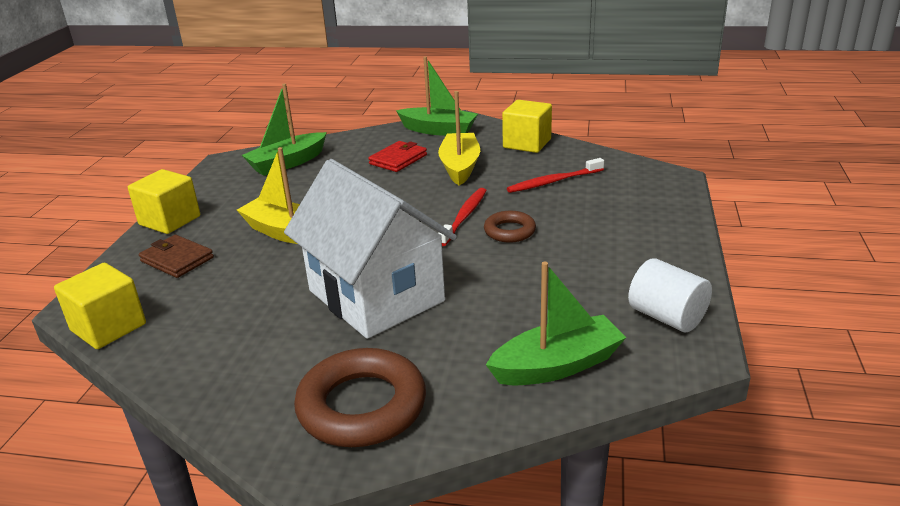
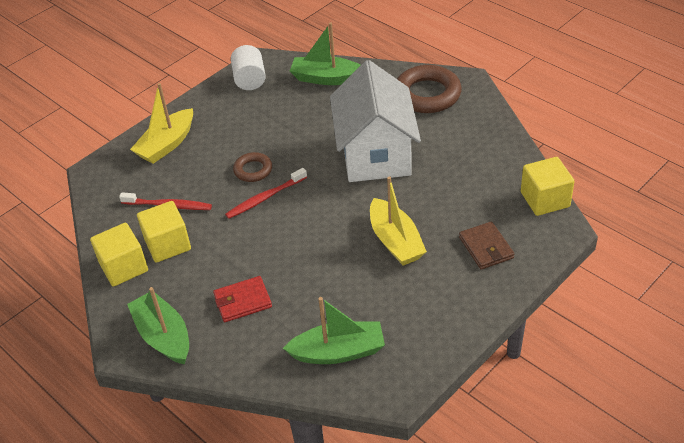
camera: 145 degrees left, 15 degrees up
(170, 220) = (479, 305): yellow cube -> yellow cube (167, 244)
(460, 167) = (208, 261): yellow boat -> yellow boat (167, 144)

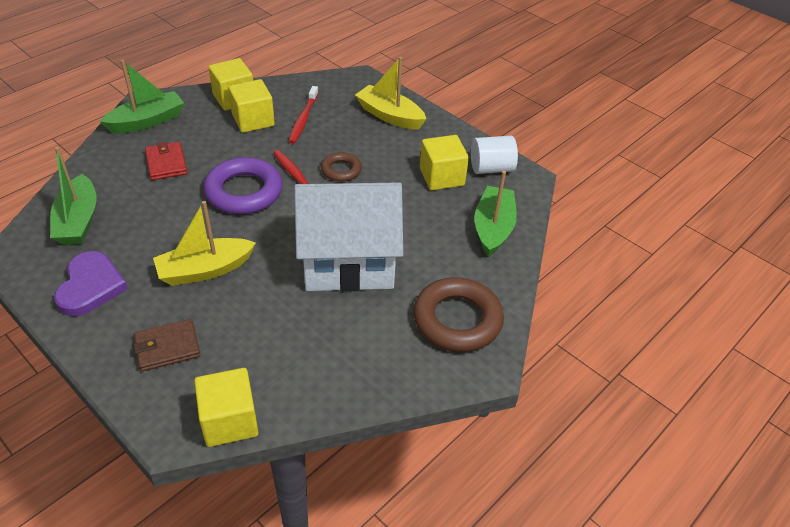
camera: 85 degrees right, 0 degrees up
(262, 107) = (441, 177): none -> yellow cube
(287, 233) = (244, 192): none -> purple ring
(427, 316) = (90, 286): none -> purple heart

